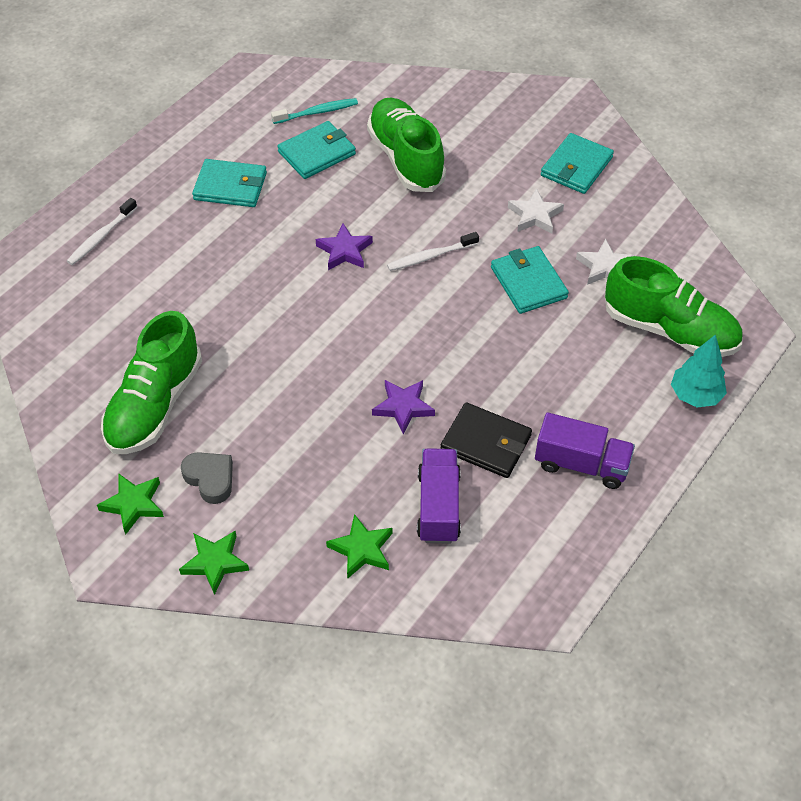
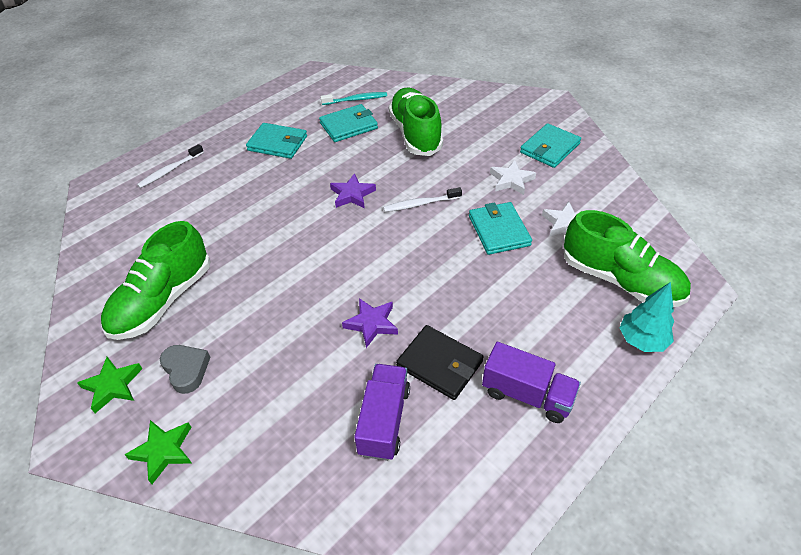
camera: 10 degrees right, 5 degrees down
(362, 549) = (302, 455): green star -> none

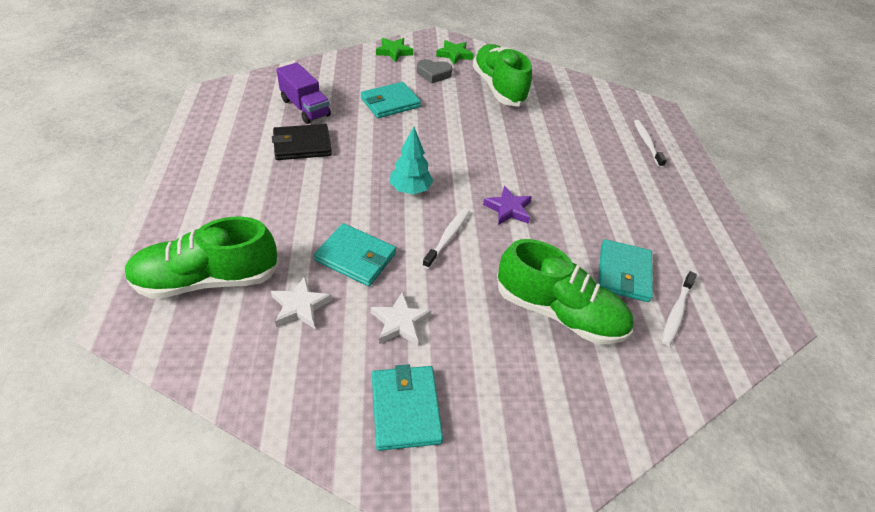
camera: 125 degrees right, 0 degrees up
(278, 143) = (635, 211): turquoise wallet -> turquoise wallet (390, 103)
(356, 100) = (676, 312): turquoise toothbrush -> white toothbrush
(372, 324) = (369, 141): purple star -> none
(527, 394) = (230, 160): purple truck -> none
(641, 340) = (162, 238): turquoise tree -> turquoise tree (410, 189)

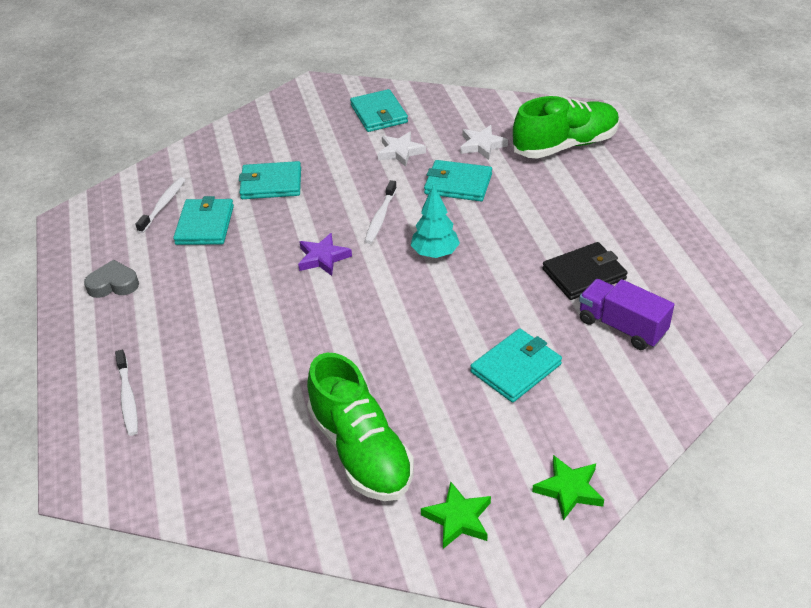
camera: 175 degrees right, 5 degrees down
(433, 74) = (477, 450): grey heart -> grey heart (113, 284)
(558, 312) = (271, 184): green shoe -> turquoise wallet

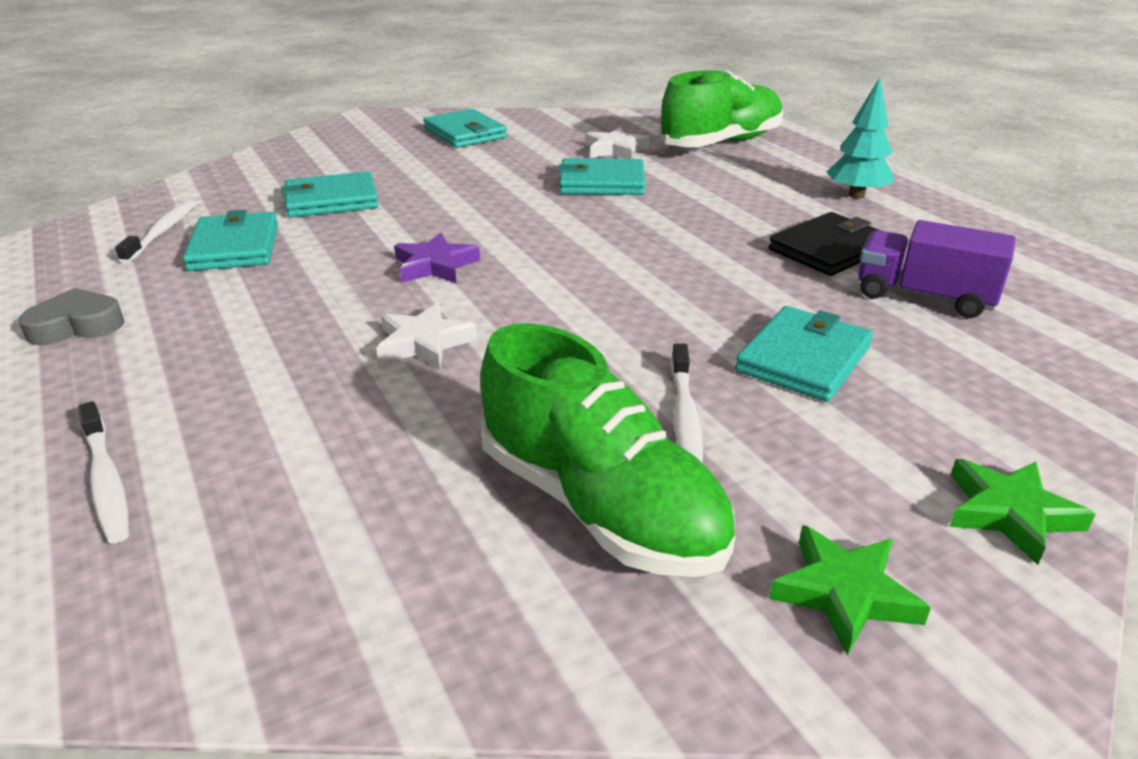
camera: 15 degrees left, 10 degrees down
(380, 217) = (507, 219): white toothbrush -> white toothbrush (685, 418)
(400, 152) = (508, 161): white star -> white star (423, 343)
(435, 253) = (605, 247): turquoise tree -> turquoise tree (856, 195)

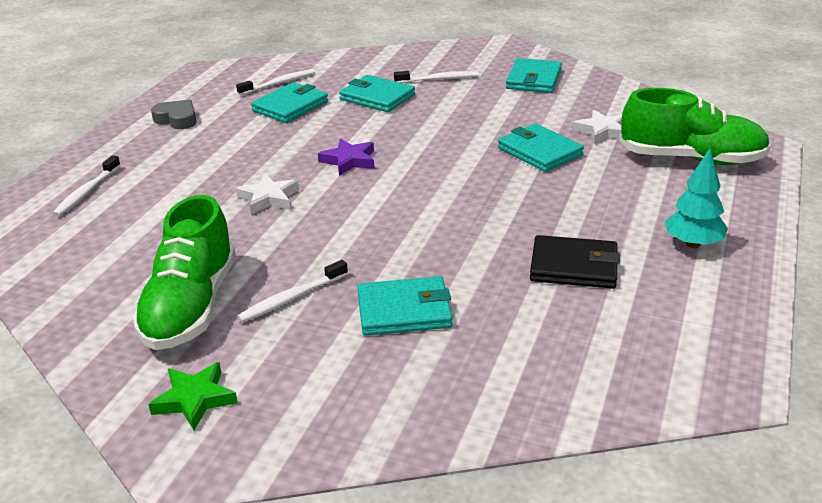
camera: 50 degrees right, 0 degrees up
(367, 163) = (438, 79): none -> white toothbrush
(924, 297) = (556, 326): purple truck -> none
(1010, 513) = (320, 433): green star -> none

